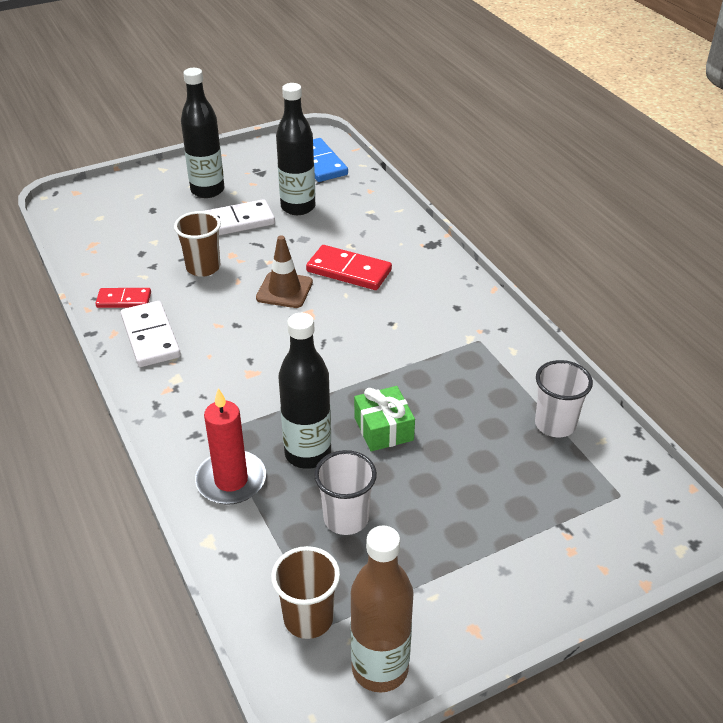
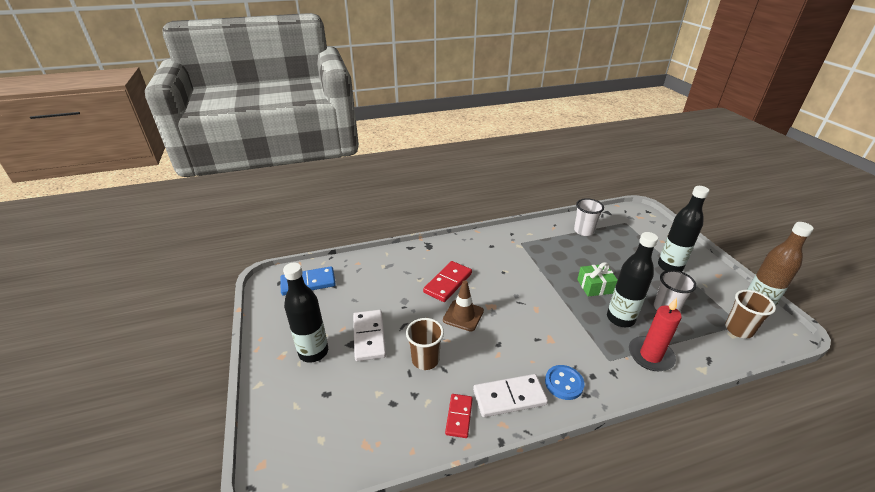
camera: 80 degrees left, 5 degrees down
(174, 384) = (564, 383): none -> blue button
(298, 207) = (363, 299): black bottle -> black bottle (670, 266)

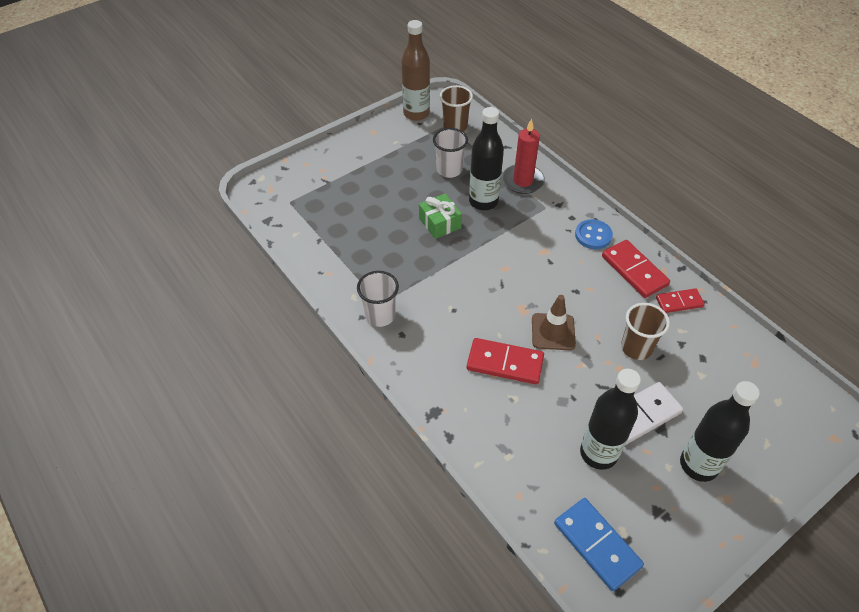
camera: 110 degrees left, 15 degrees up
(509, 397) = (634, 271): white domino -> red domino
(583, 231) = (325, 241): white cup -> white cup (380, 315)
(670, 266) = (374, 165): black bottle -> black bottle (598, 453)

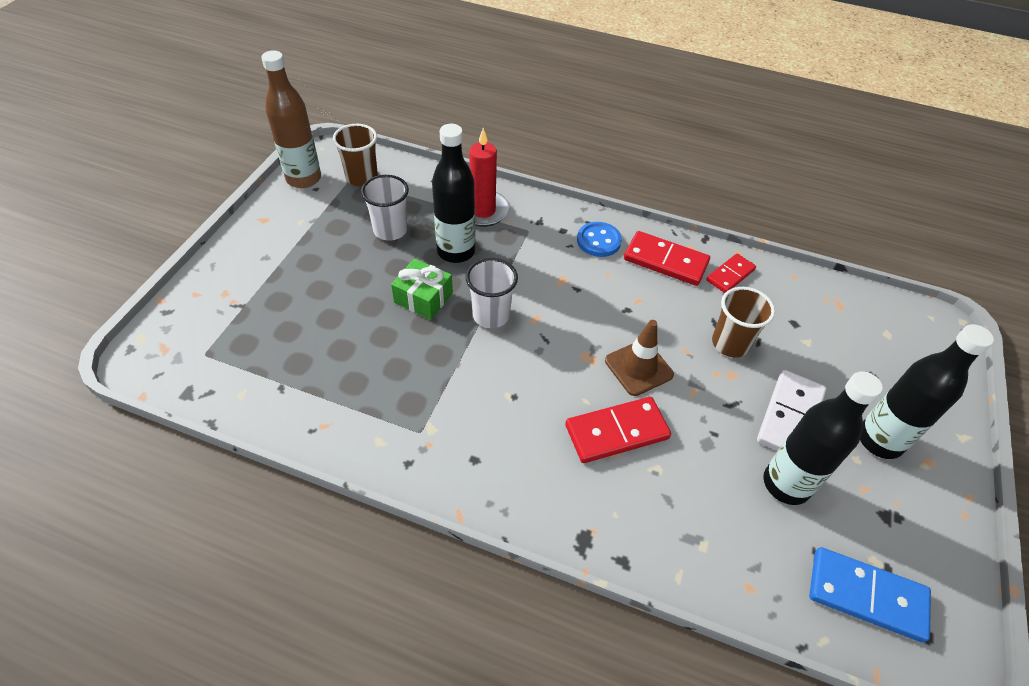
camera: 35 degrees left, 0 degrees up
(380, 315) = (430, 449): white cup -> white cup (491, 315)

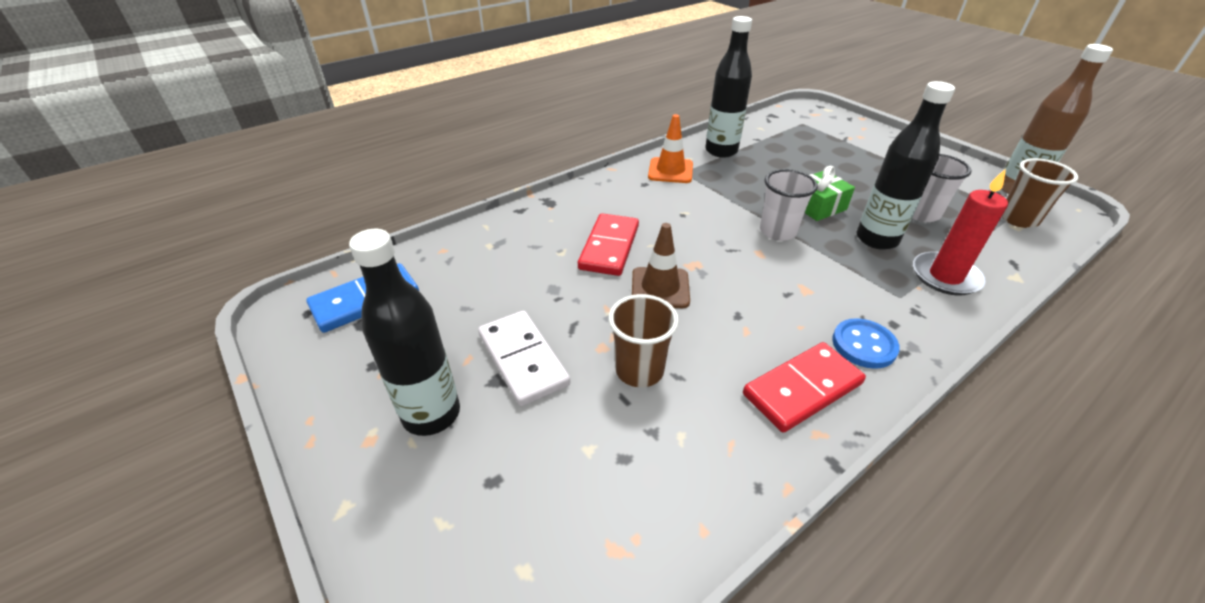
camera: 125 degrees right, 10 degrees down
(425, 446) = (670, 171): none -> orange traffic cone
(730, 275) = (745, 444): red domino -> none
(786, 484) = (475, 313): black bottle -> black bottle (721, 151)

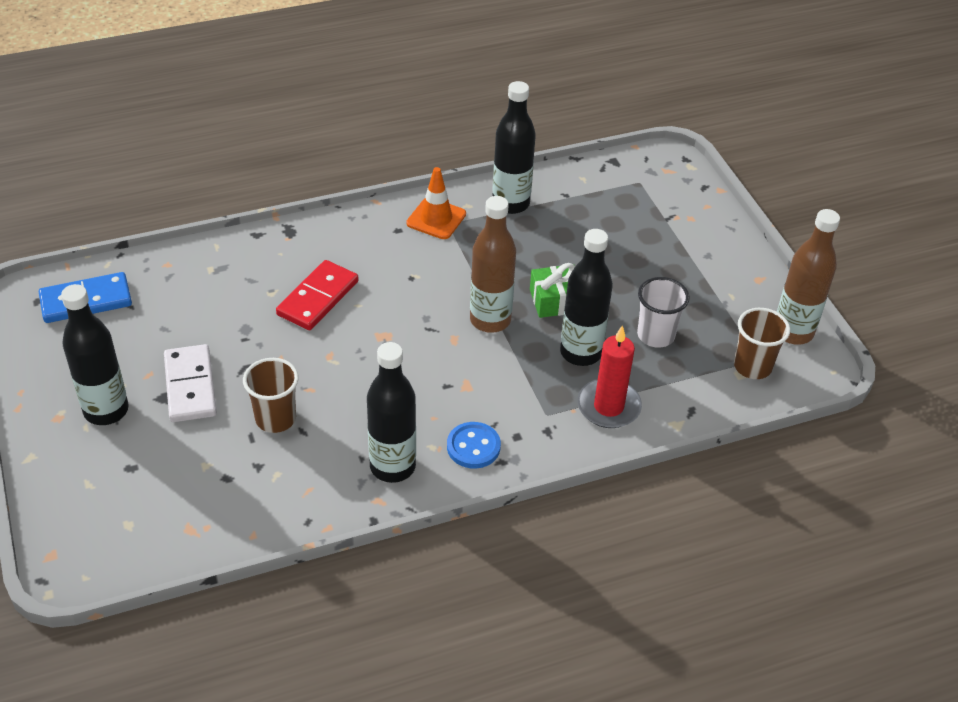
camera: 15 degrees right, 5 degrees up
(660, 288) = (338, 351): brown traffic cone -> none
(777, 231) = (490, 320): white cup -> brown bottle
(802, 389) = (392, 466): red domino -> black bottle

